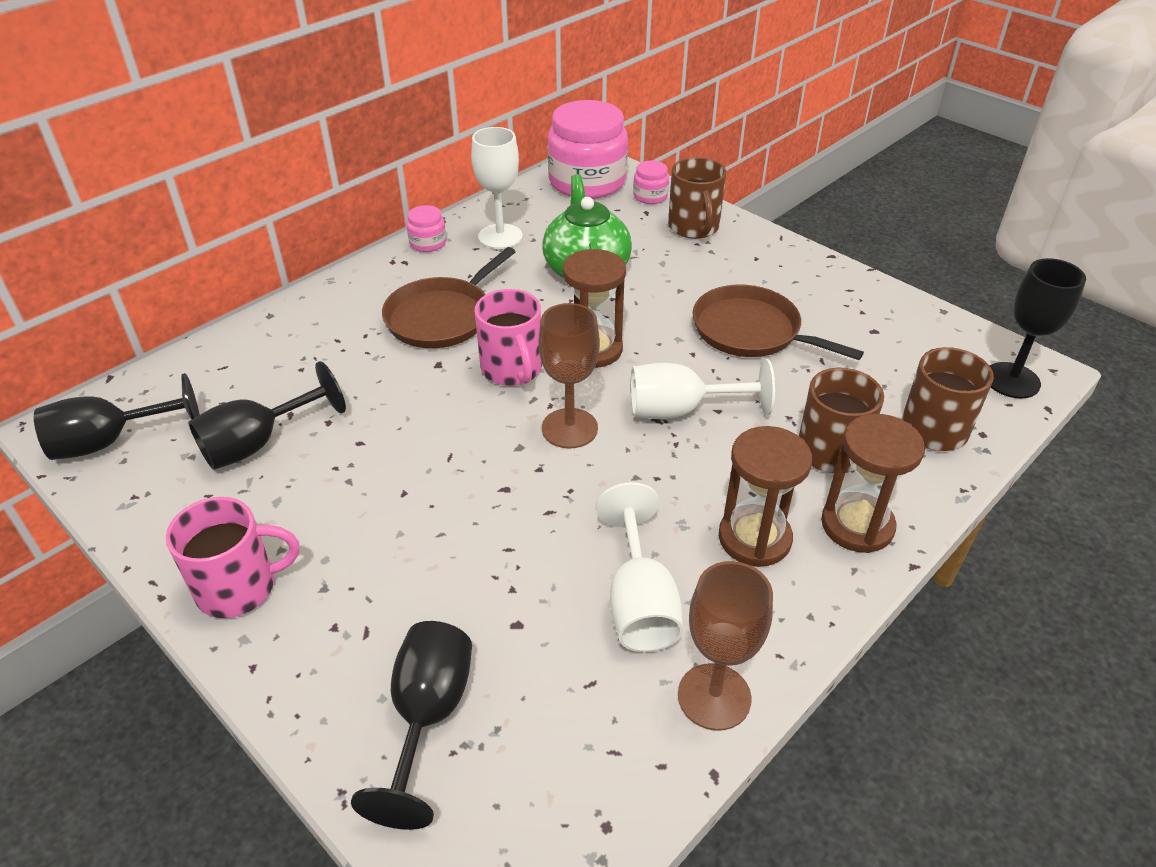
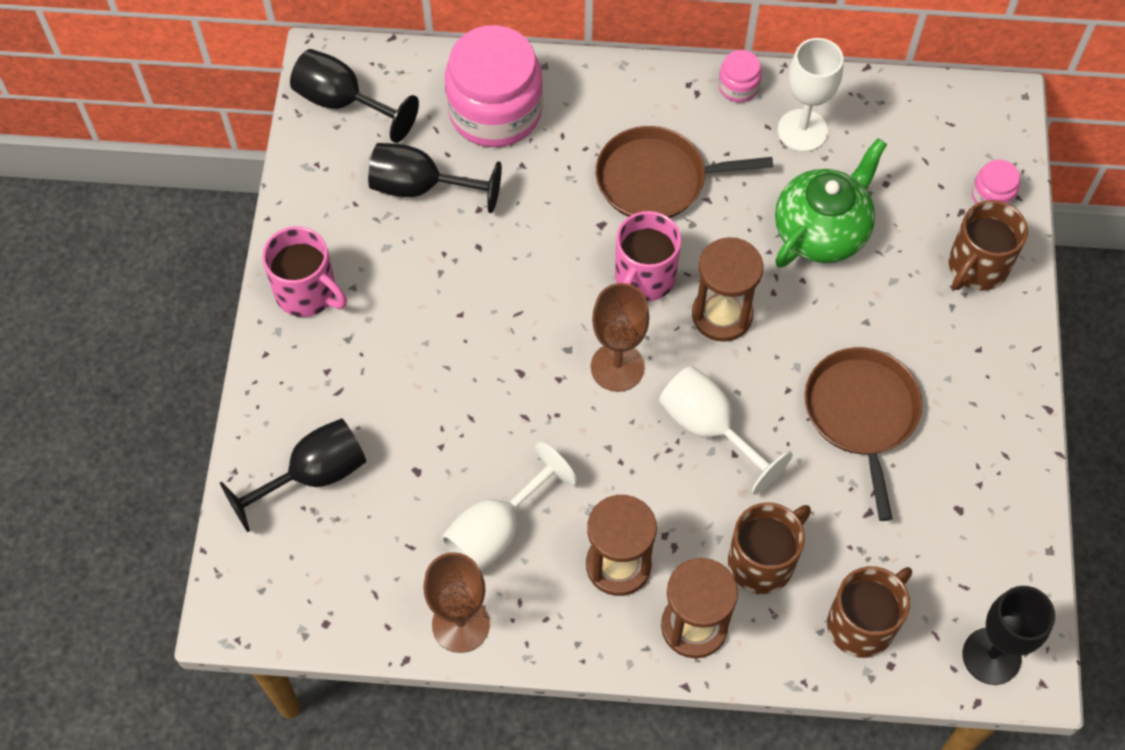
camera: 50 degrees right, 20 degrees up
(587, 181) = (961, 127): pink jar -> pink jar (495, 111)

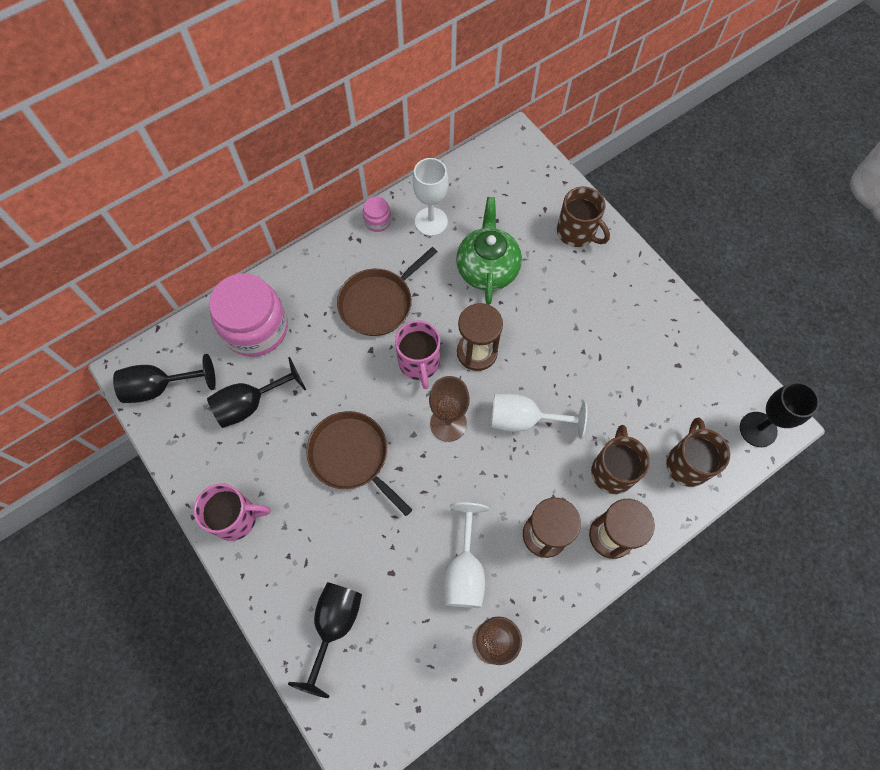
camera: 40 degrees left, 5 degrees up
(861, 414) = (590, 352): brown pan -> brown pan (352, 456)
(976, 267) = (577, 232): brown mug -> brown mug turned 45 degrees counterclockwise
(992, 196) = (552, 190): pink jar -> none

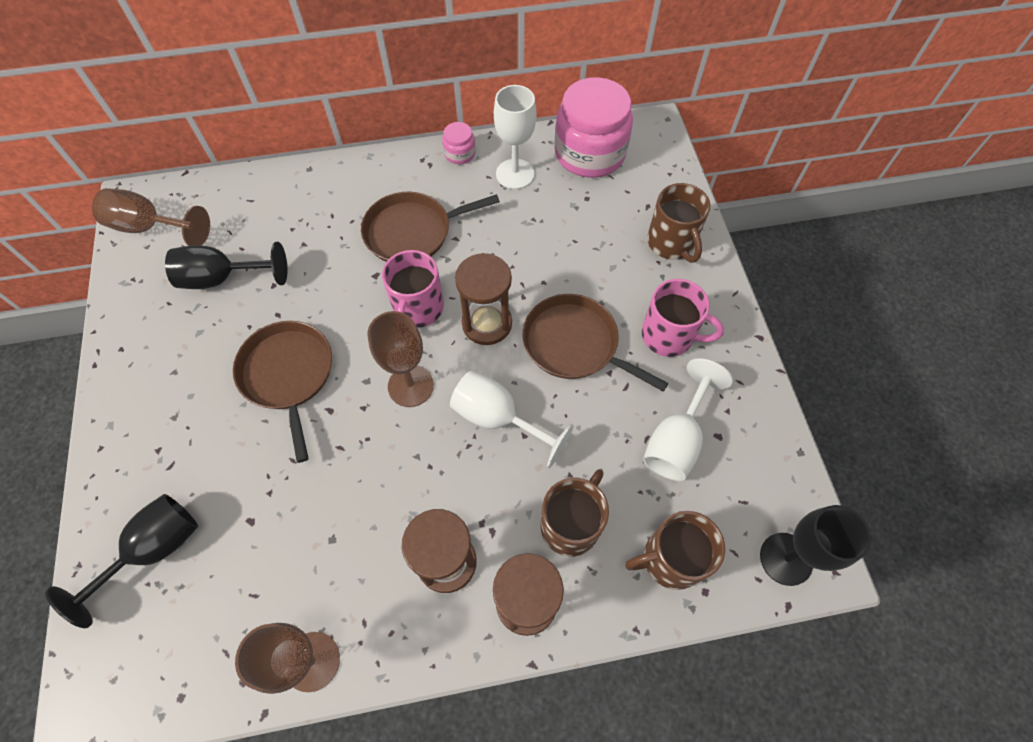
camera: 25 degrees right, 5 degrees down
(160, 387) = (150, 227): black goblet -> brown goblet
(236, 518) = (134, 385): pink mug -> pink mug (669, 336)
(256, 328) = (275, 208): pink jar -> pink jar (589, 153)
(464, 570) = (331, 558): white goblet -> white goblet (676, 439)
(487, 268) = (548, 242): green teapot -> none
(548, 341) = (574, 344): none -> brown pan
(687, 463) = (670, 559): brown mug -> brown mug turned 135 degrees counterclockwise

